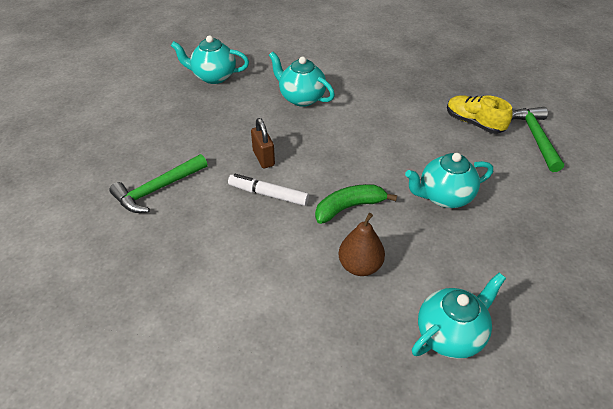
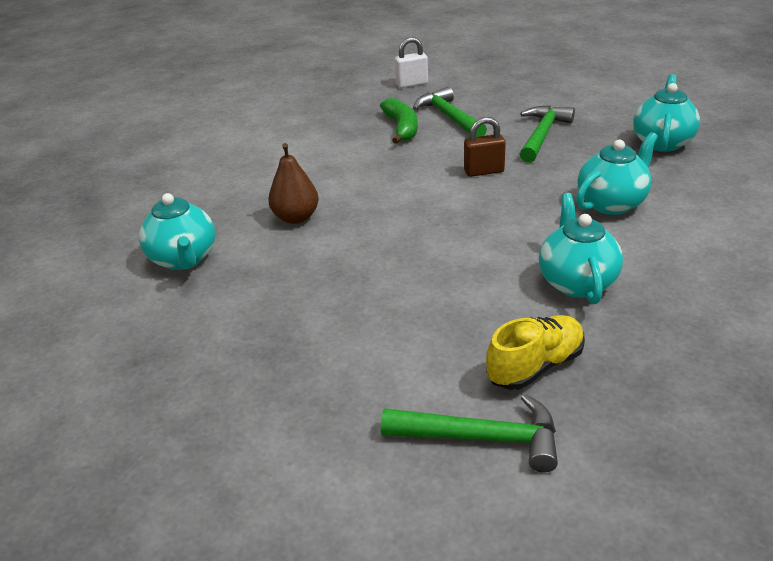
camera: 105 degrees right, 10 degrees down
(66, 229) = (412, 84): none -> white padlock
(199, 131) = (542, 135): none -> green hammer
(268, 194) = (421, 172): white marker -> none
(349, 207) = (382, 220): green banana -> green banana (401, 128)
(444, 197) = (372, 294): turquoise teapot -> turquoise teapot (576, 282)

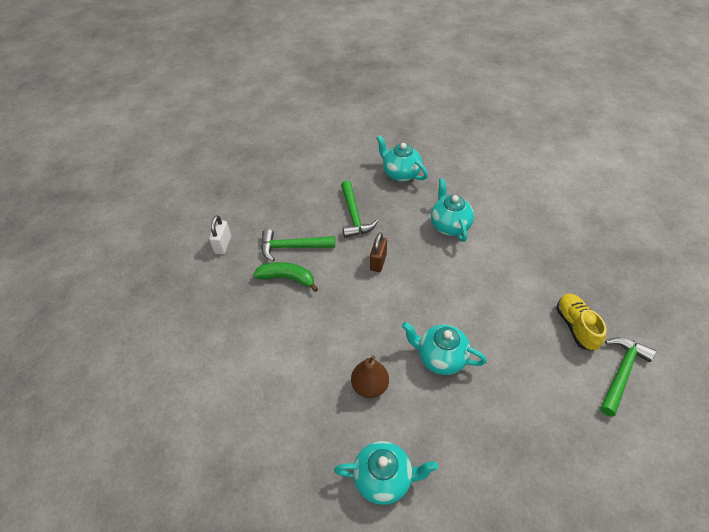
camera: 65 degrees left, 15 degrees up
(542, 135) = (354, 215): green hammer -> green hammer turned 150 degrees counterclockwise
(576, 282) = (514, 276): turquoise teapot -> turquoise teapot (440, 358)

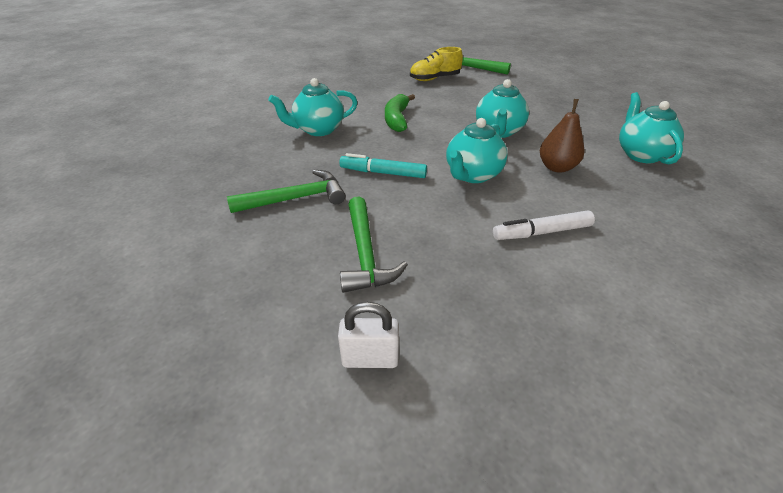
camera: 100 degrees left, 10 degrees down
(287, 278) = (431, 250): green banana -> green banana (397, 119)
(288, 343) = (541, 232): none -> white marker
(378, 262) = (383, 173): brown padlock -> turquoise marker
(400, 174) = (213, 165): turquoise teapot -> turquoise teapot (472, 175)

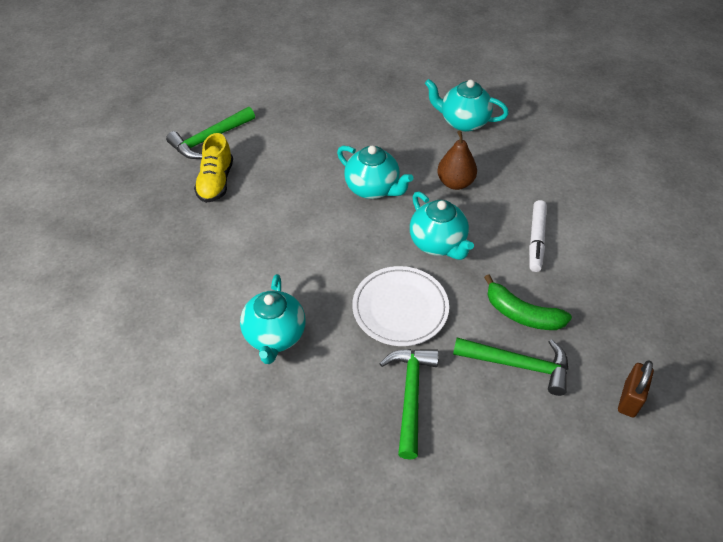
camera: 65 degrees left, 10 degrees up
(370, 359) = (629, 399): white padlock -> brown padlock
(383, 173) = (400, 308): turquoise marker -> white plate
(397, 119) = (296, 256): green banana -> green banana (522, 314)

